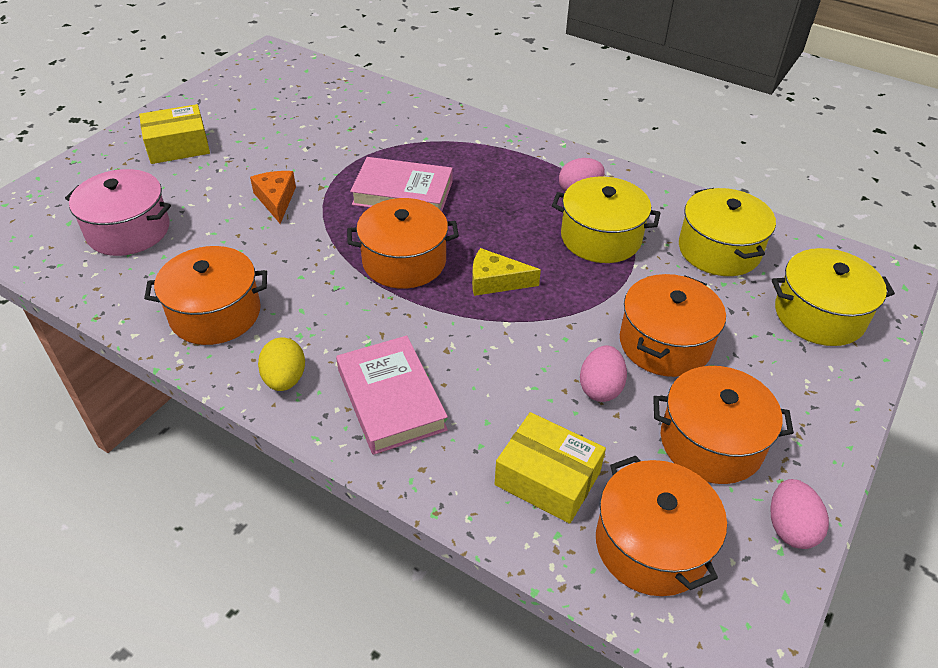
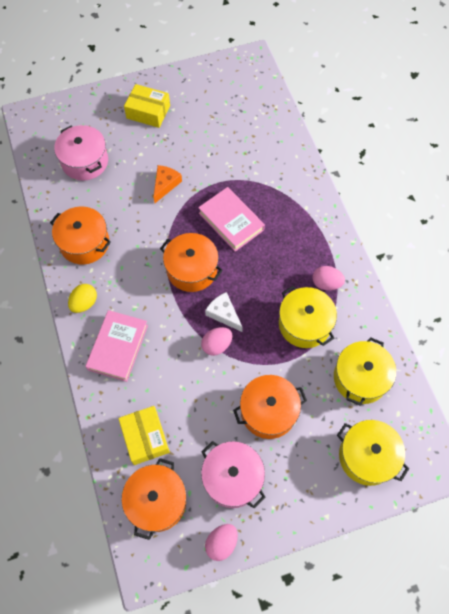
camera: 40 degrees right, 20 degrees up
(495, 281) = (224, 314): yellow cheese -> white cheese
(600, 388) = (212, 412): pink egg -> pink egg (216, 345)
(711, 442) = (232, 478): orange pot -> pink pot

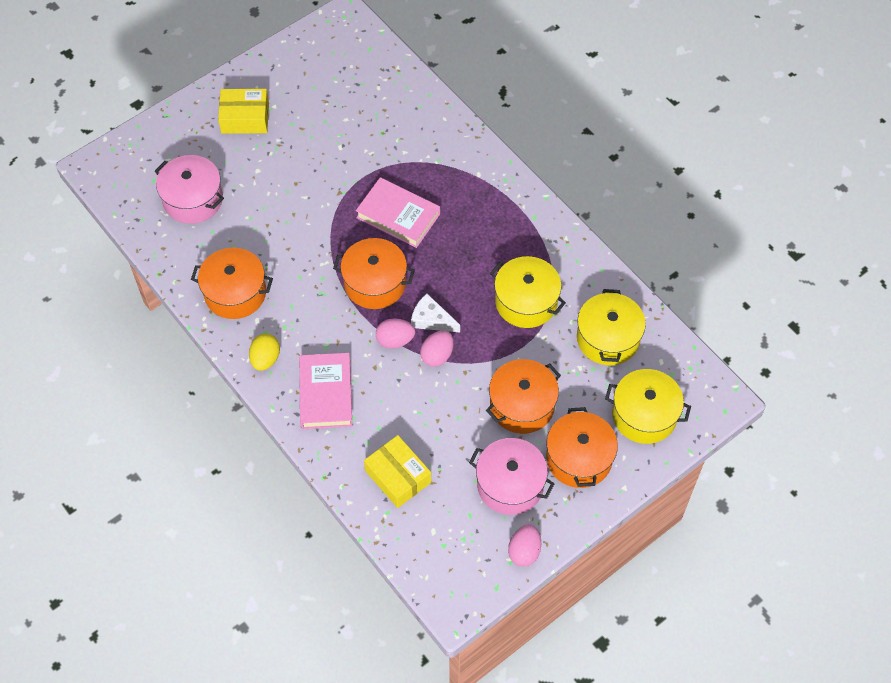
camera: 20 degrees left, 5 degrees down
(157, 501) = (438, 535): orange pot -> orange pot (579, 458)
(165, 184) = (303, 197): orange cheese -> none
(326, 283) = (533, 251): pink egg -> pink egg (395, 340)

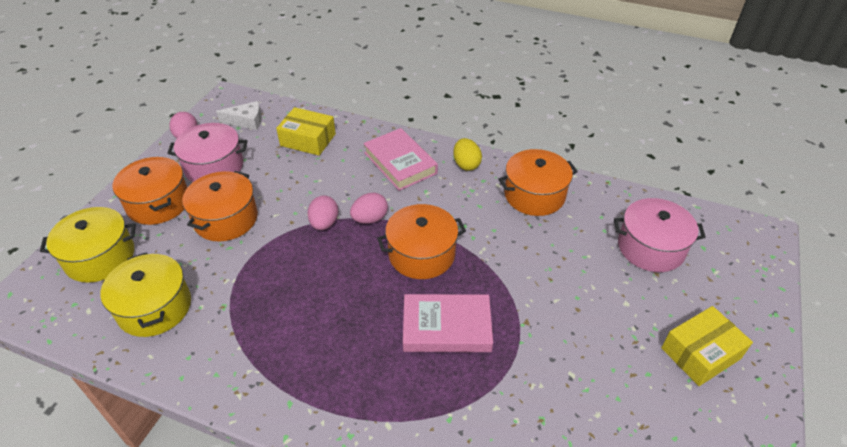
camera: 150 degrees right, 15 degrees down
(431, 319) = (347, 248): white cheese -> white cheese (246, 121)
(526, 301) = (259, 304): yellow pot -> none

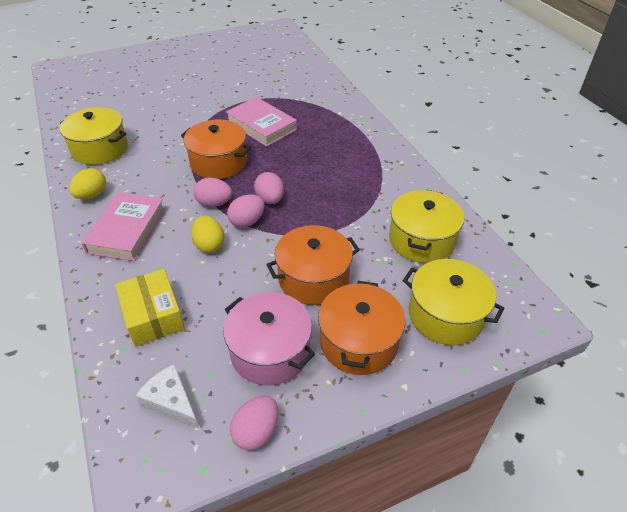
camera: 135 degrees left, 0 degrees up
(329, 191) = (209, 245): none -> yellow egg
(329, 253) = (270, 199): none -> pink egg
(534, 195) = (100, 149): orange pot -> yellow pot
(650, 247) = (110, 93): pink pot -> none
(700, 353) = (178, 60): yellow box -> none

